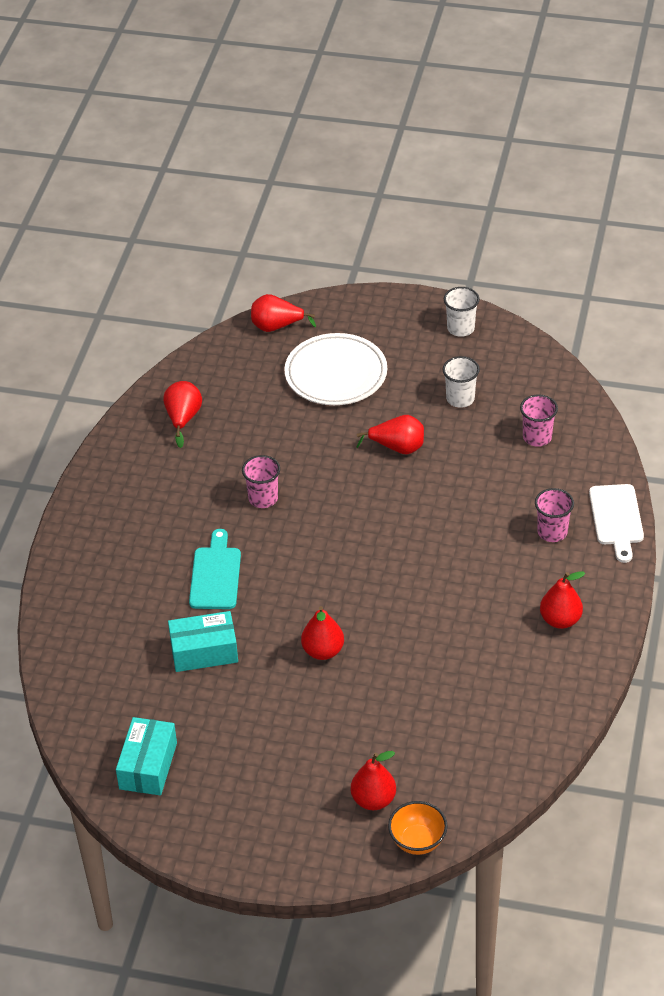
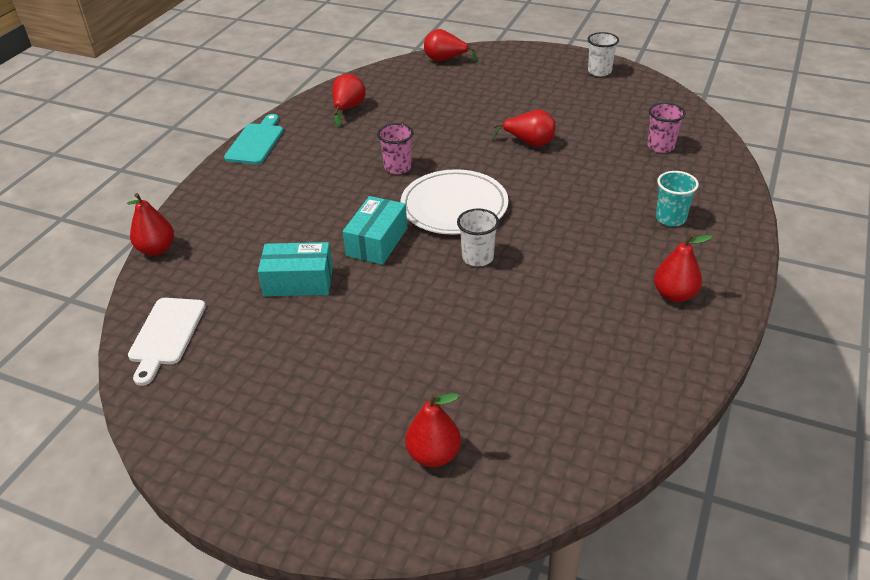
camera: 10 degrees right, 5 degrees down
(148, 766) = (197, 382): turquoise box -> turquoise box (377, 242)
(215, 575) = (333, 220): turquoise cutting board -> turquoise cutting board (256, 142)
(323, 651) = (417, 295): red pear -> red pear (156, 249)
(336, 374) = (486, 91): white plate -> white plate (454, 206)
(417, 841) = (476, 513): orange bowl -> none
(460, 399) = (592, 115): white cup -> white cup (477, 257)
(552, 532) = (670, 218): pink cup -> turquoise cup
(616, 518) = (737, 214): white cutting board -> white cutting board (166, 335)

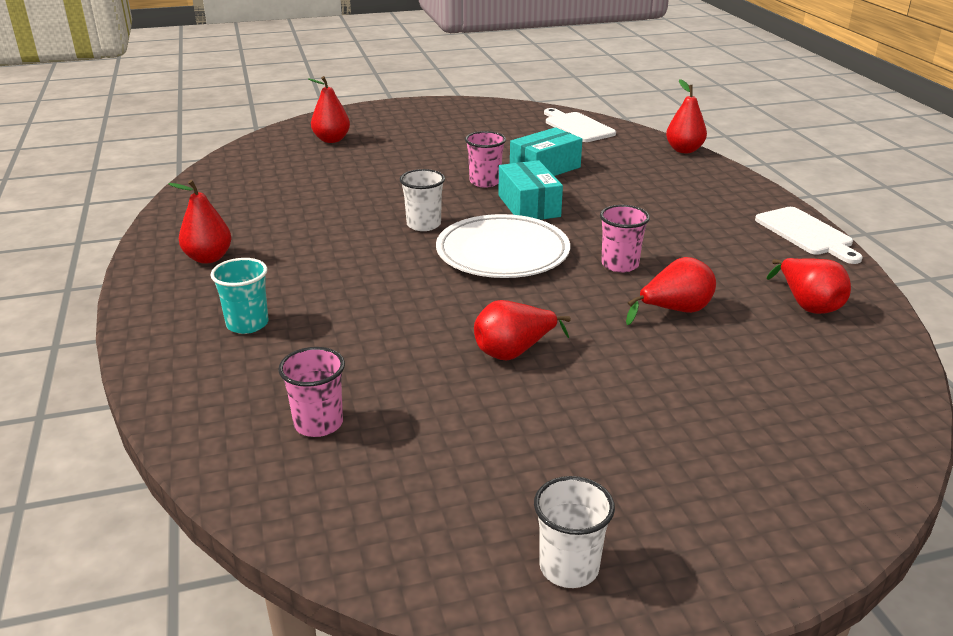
camera: 140 degrees right, 10 degrees down
(256, 142) = (806, 233): turquoise cutting board -> white cutting board
(370, 287) = (485, 182): none -> pink cup
(445, 60) = (866, 454): red pear -> red pear (674, 311)

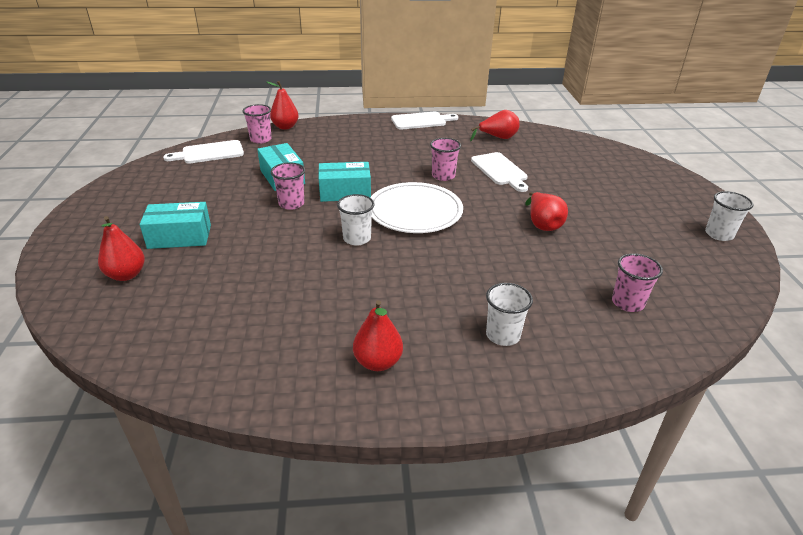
camera: 80 degrees left, 5 degrees up
(247, 324) = (503, 335): turquoise cup -> white cup
(398, 146) = (179, 237): none -> turquoise box
(634, 143) = (260, 139): none -> pink cup
(674, 311) = (500, 170): red pear -> white cutting board

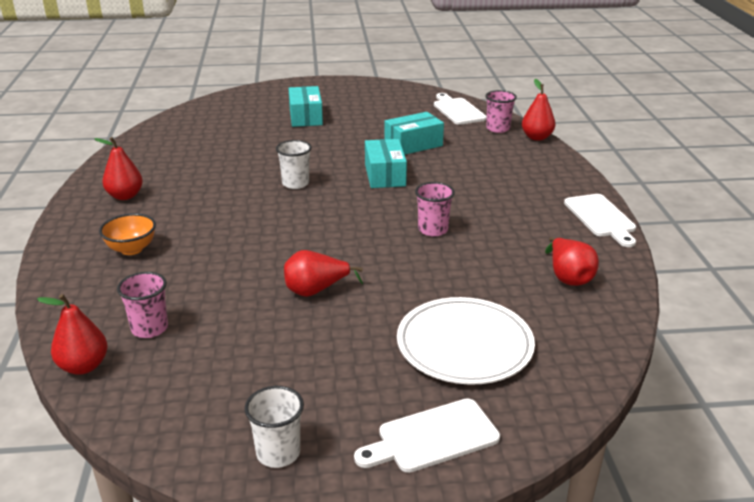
camera: 90 degrees right, 5 degrees down
(126, 275) = (257, 108): red pear -> red pear (83, 366)
(291, 204) = (360, 152): pink cup -> none
(415, 212) = (345, 211): white plate -> white plate (464, 345)
(500, 170) = (457, 271): white cutting board -> white cutting board (432, 437)
(503, 335) = (131, 249): white cup -> orange bowl

